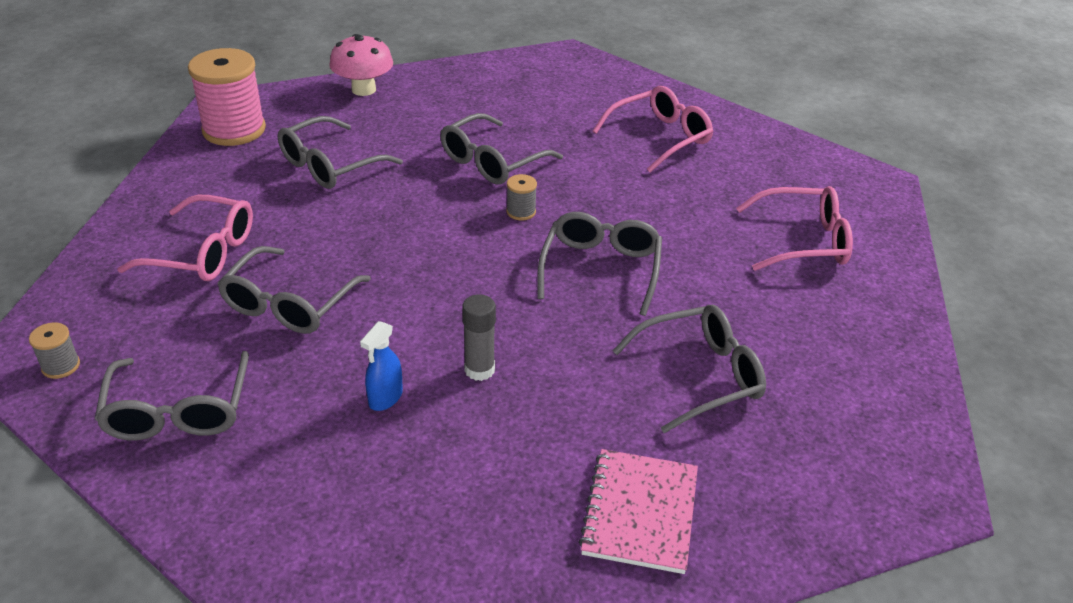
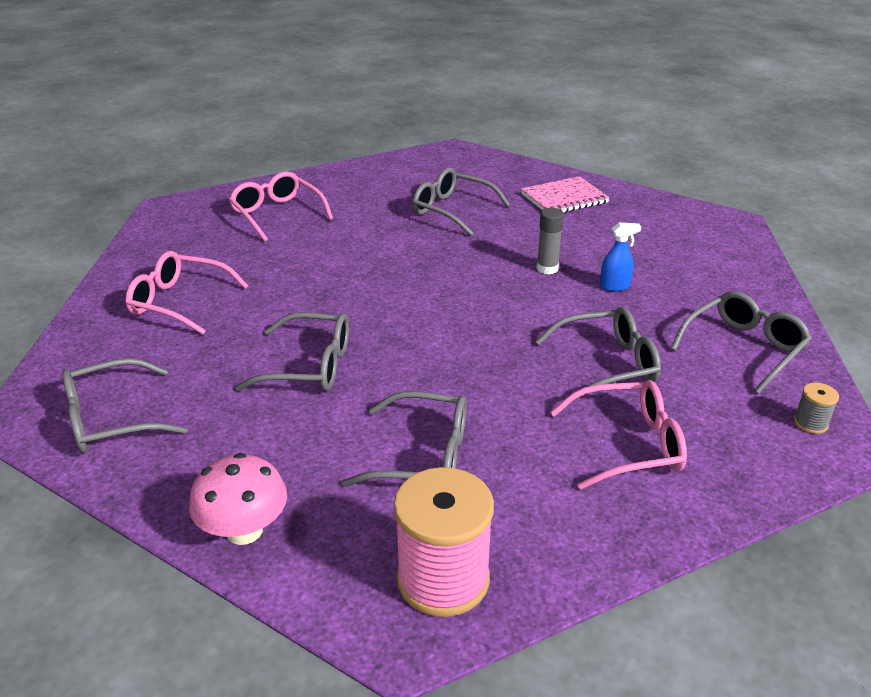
camera: 125 degrees left, 5 degrees down
(203, 252) = (628, 445): pink glasses -> pink glasses turned 105 degrees clockwise
(521, 212) = (369, 321): grey spool -> none
(601, 269) = (398, 266): grey glasses -> grey glasses (111, 419)

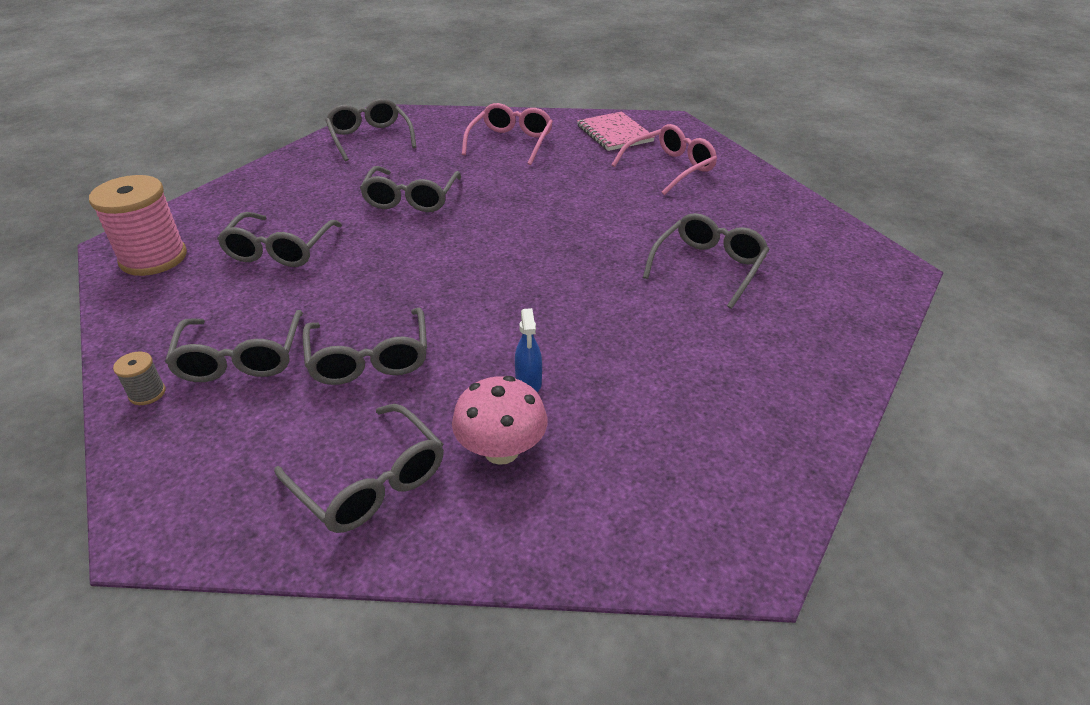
camera: 90 degrees right, 5 degrees up
(244, 530) = (242, 188): pink mushroom -> pink mushroom (501, 450)
(547, 268) = (571, 331): grey glue stick -> none
(564, 198) = (775, 360): pink notebook -> pink notebook (614, 133)
(628, 445) = (241, 358): pink glasses -> grey glasses
(810, 423) = (208, 511): grey spool -> grey spool (147, 393)

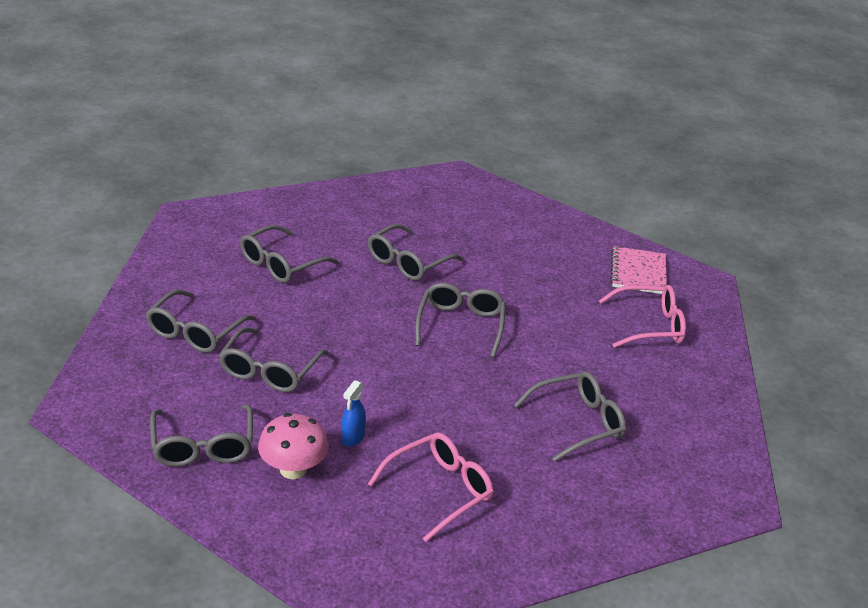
camera: 30 degrees right, 5 degrees down
(147, 393) = (128, 329): grey spool -> none
(153, 258) = (199, 234): pink spool -> none
(370, 138) = (427, 194): grey glasses -> grey glasses (460, 325)
(511, 142) = (537, 244): pink glasses -> pink glasses (439, 490)

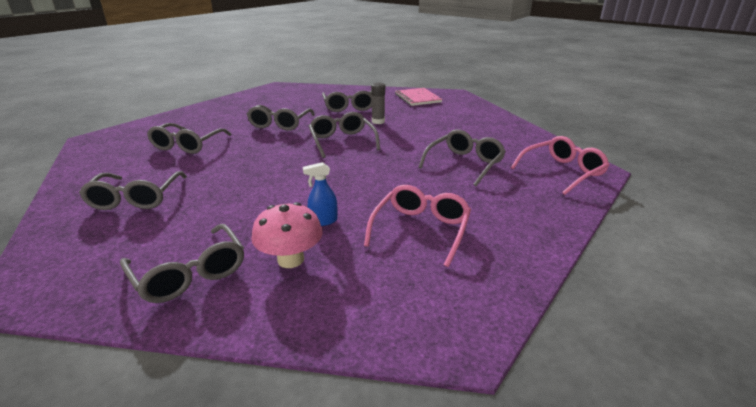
camera: 25 degrees left, 5 degrees down
(269, 370) = (220, 202): grey glasses -> grey glasses (349, 107)
(352, 438) = (323, 221): blue spray bottle -> blue spray bottle turned 75 degrees clockwise
(537, 303) = (378, 121): none -> grey glue stick
(649, 326) = (449, 115): pink glasses -> pink glasses (562, 172)

